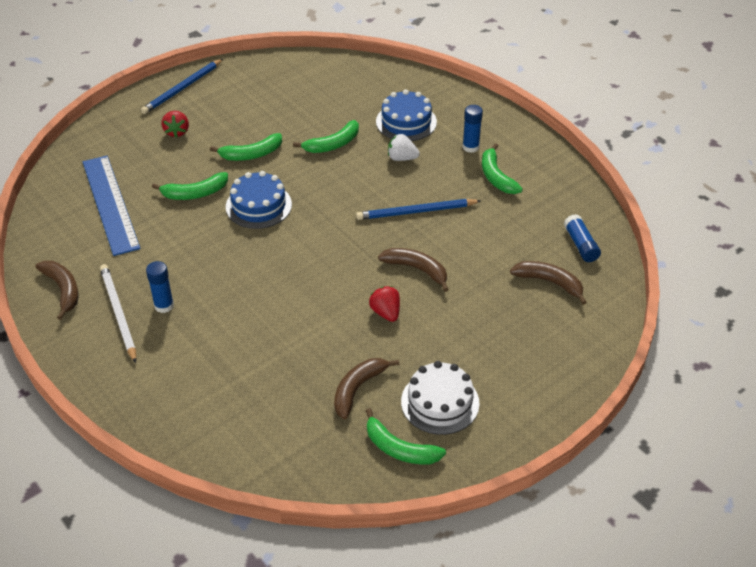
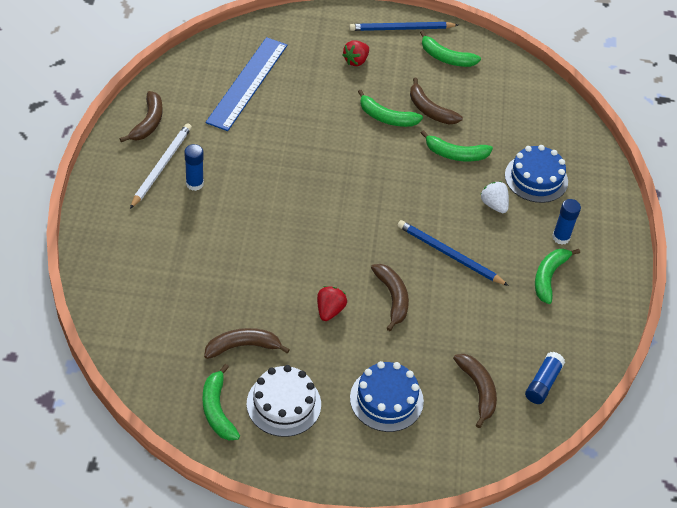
camera: 40 degrees right, 5 degrees up
(195, 193) = (311, 118): green banana -> green banana (446, 58)
(258, 205) = (342, 161): blue cake -> blue cake (386, 399)
(276, 128) = (430, 110): none -> brown banana

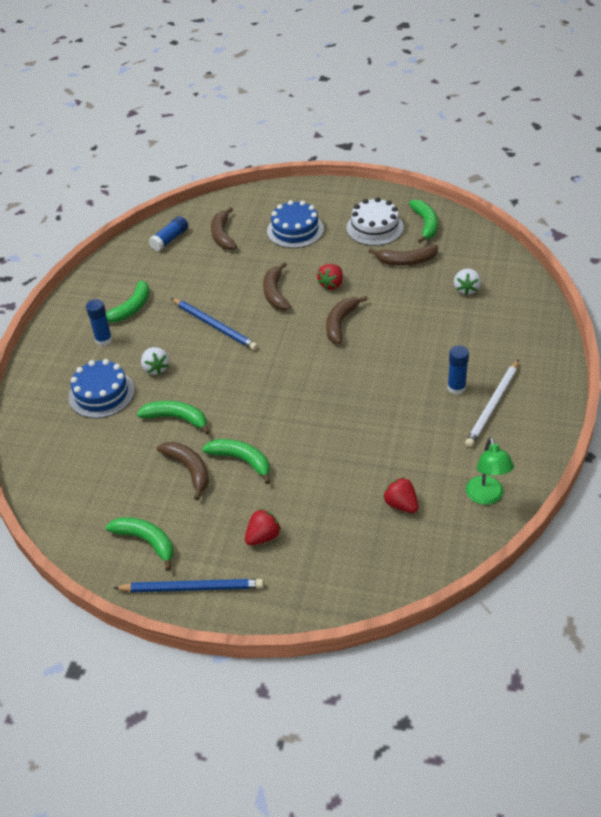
camera: 165 degrees left, 5 degrees down
(148, 123) = (514, 454): brown banana -> brown banana (340, 323)
(173, 303) = (466, 289): none -> white strawberry
(177, 89) = (486, 497): none -> green lamp
(247, 83) = (401, 505): blue ruler -> red strawberry

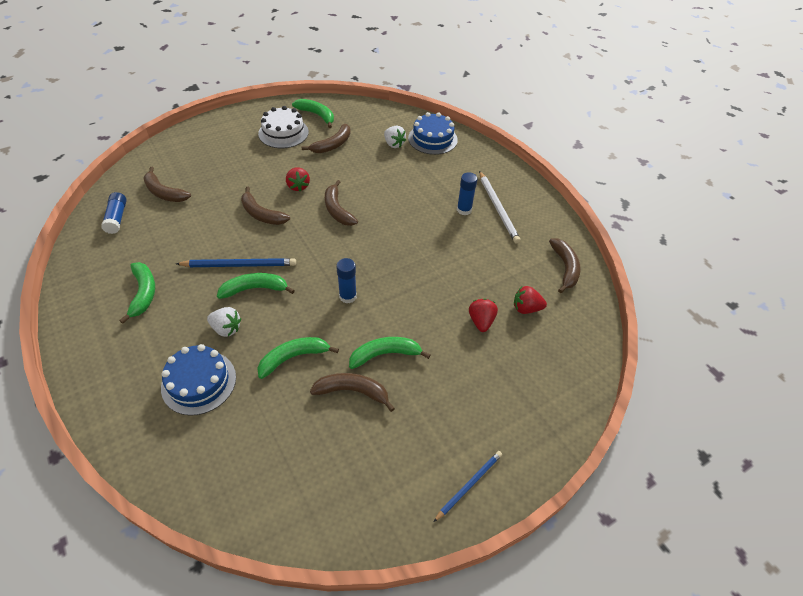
camera: 50 degrees left, 5 degrees up
(104, 340) = (146, 334): blue glue stick -> blue glue stick (348, 296)
(146, 541) = (389, 478): green banana -> green banana (255, 289)
(192, 588) = (469, 485): blue pencil -> blue pencil, size x0.65
(263, 537) = (469, 401): red strawberry -> red strawberry (481, 321)
(295, 230) = (223, 161): blue cake -> blue cake (432, 139)
(486, 497) = (565, 268): green lamp -> brown banana

